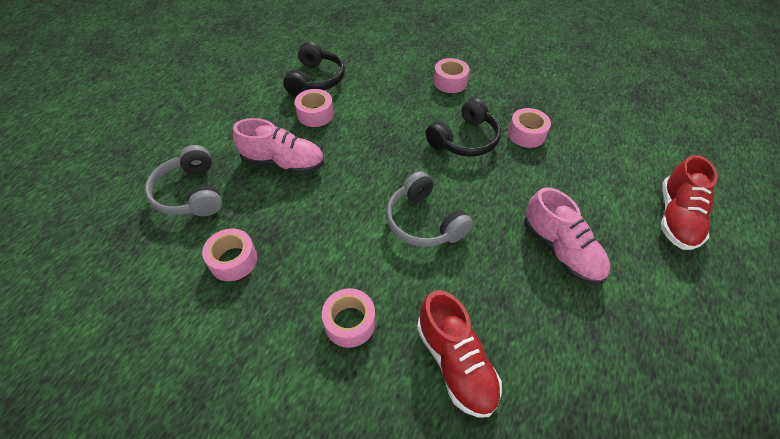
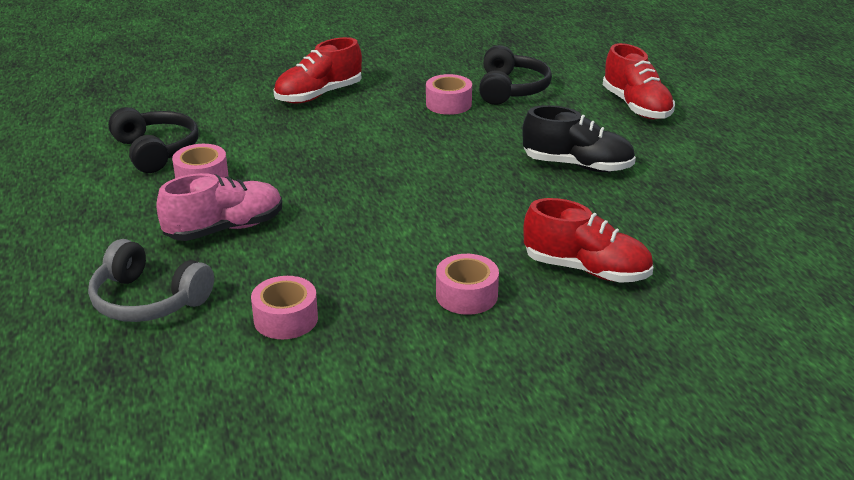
camera: 40 degrees left, 20 degrees down
(424, 221) = (438, 202): grey headphones -> none
(450, 82) = (319, 95): pink tape -> red shoe
(464, 139) = (395, 131): black headphones -> black headphones (511, 89)
(560, 250) = (577, 165): pink shoe -> black shoe

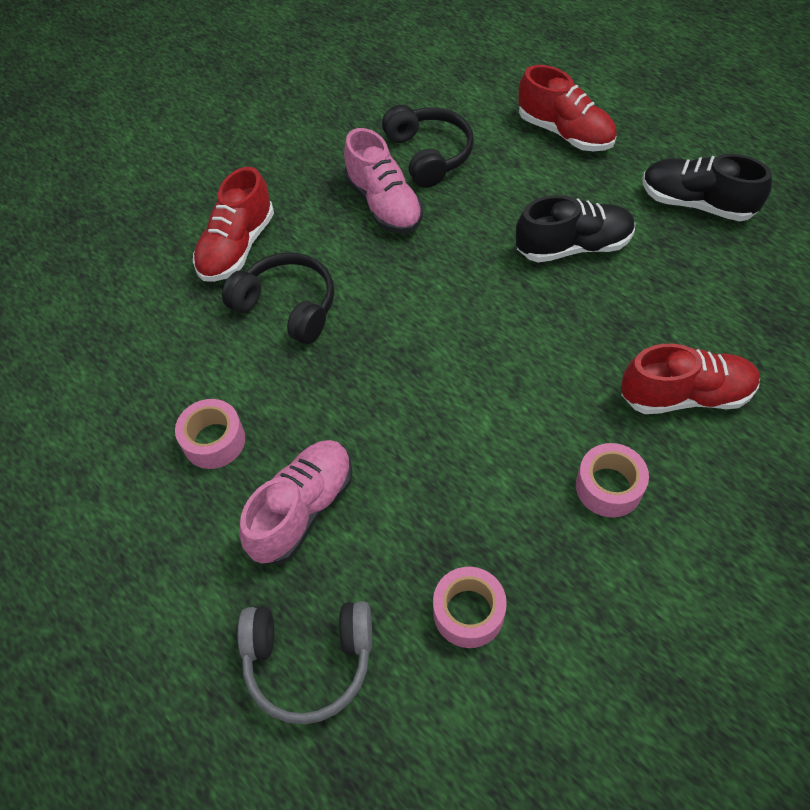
camera: 25 degrees left, 25 degrees up
(156, 151) = (126, 421): black headphones -> black headphones (287, 306)
(448, 104) = (384, 204): pink tape -> pink shoe
(712, 173) = (696, 203): none -> black shoe

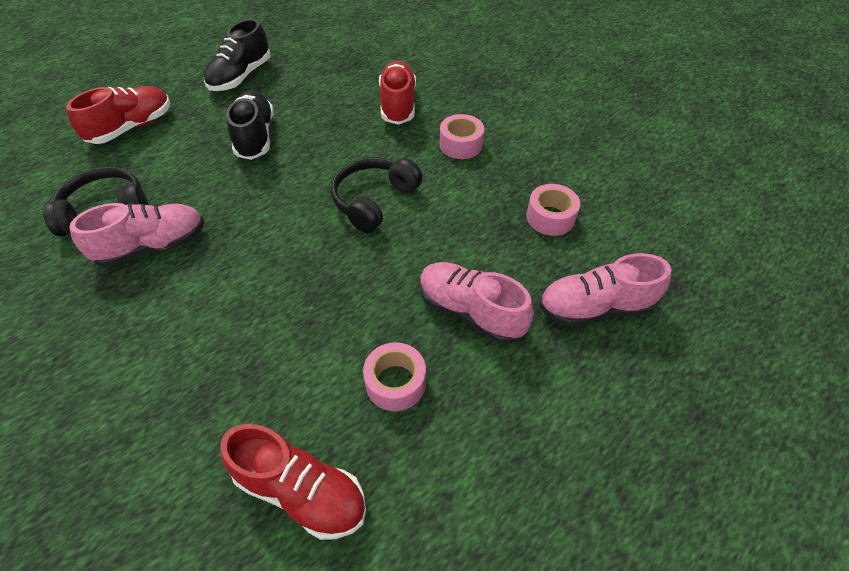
camera: 90 degrees left, 5 degrees down
(237, 247) = (151, 372): red shoe -> red shoe (301, 491)
(287, 306) = (251, 324): black headphones -> black headphones (374, 201)
(309, 661) = (595, 307): grey headphones -> pink shoe

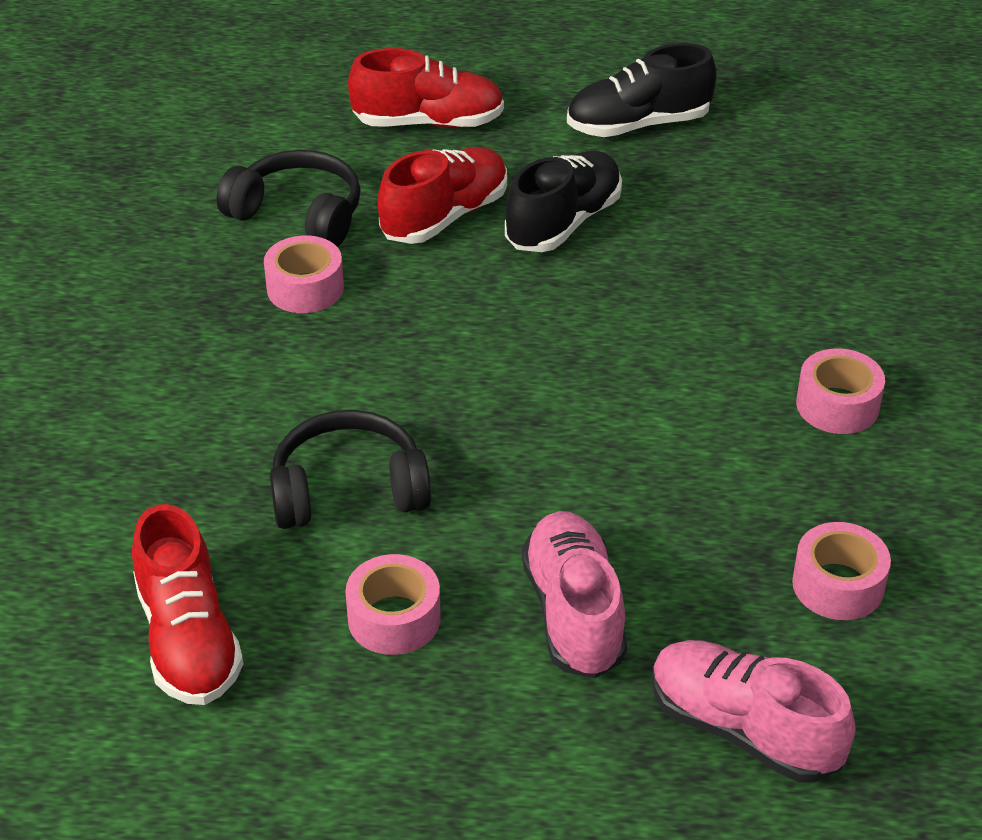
camera: 45 degrees right, 10 degrees down
(152, 246) = (305, 288): pink shoe -> pink tape
(374, 201) = (618, 402): black headphones -> black headphones (348, 490)
(398, 105) = (816, 292): red shoe -> red shoe (445, 217)

